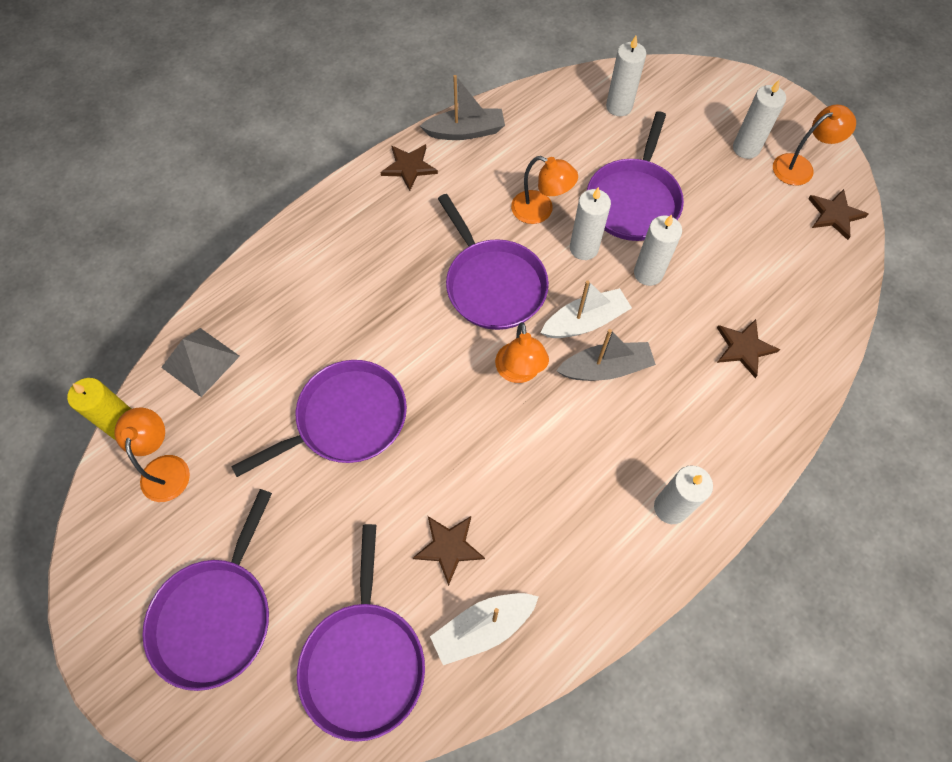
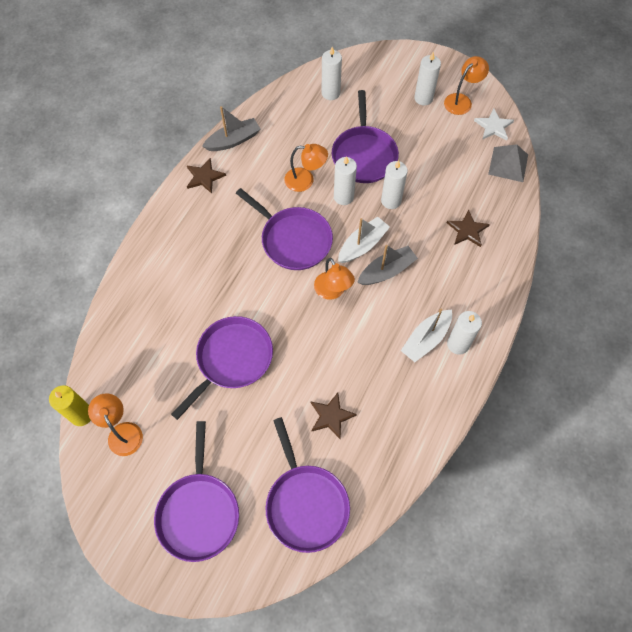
camera: 20 degrees left, 0 degrees up
(200, 361) = (115, 354): grey pyramid -> grey pyramid (508, 164)
(483, 628) = (371, 457): white boat -> white boat (426, 339)
(834, 215) = (493, 126): brown star -> white star

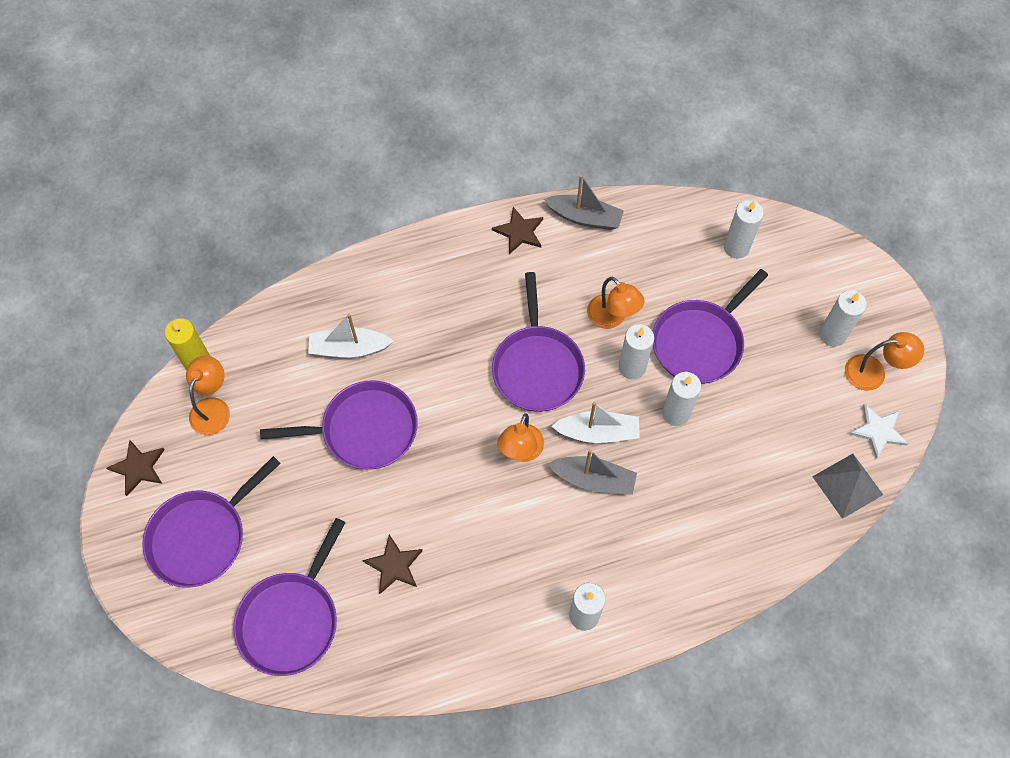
camera: 45 degrees right, 0 degrees up
(426, 339) = (558, 581): white boat -> white boat (349, 349)
(467, 230) = (722, 514): brown star -> brown star (138, 467)

